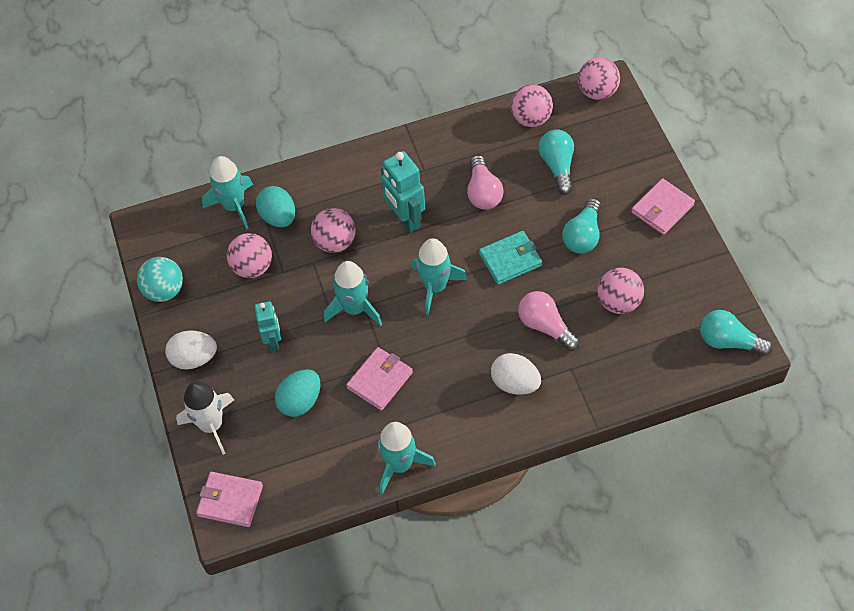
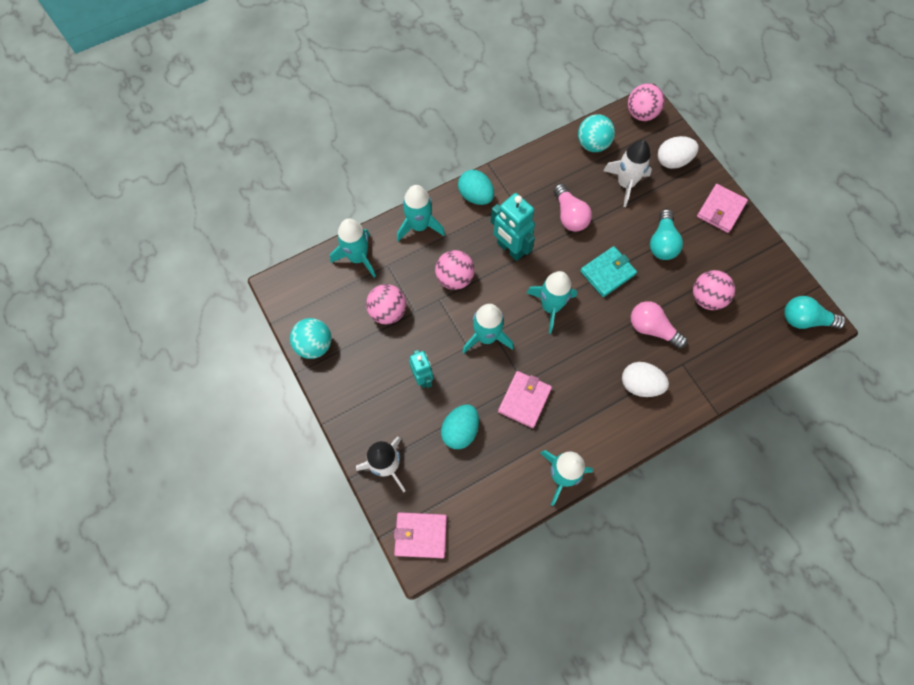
camera: 15 degrees left, 10 degrees up
(194, 358) = (356, 405): white egg -> white egg (673, 161)
(278, 217) = (399, 262): turquoise egg -> turquoise egg (475, 196)
(310, 182) = (419, 226): none -> turquoise rocket
(531, 118) = (592, 144): pink ball -> turquoise ball
(557, 166) = (625, 184): turquoise light bulb -> white rocket

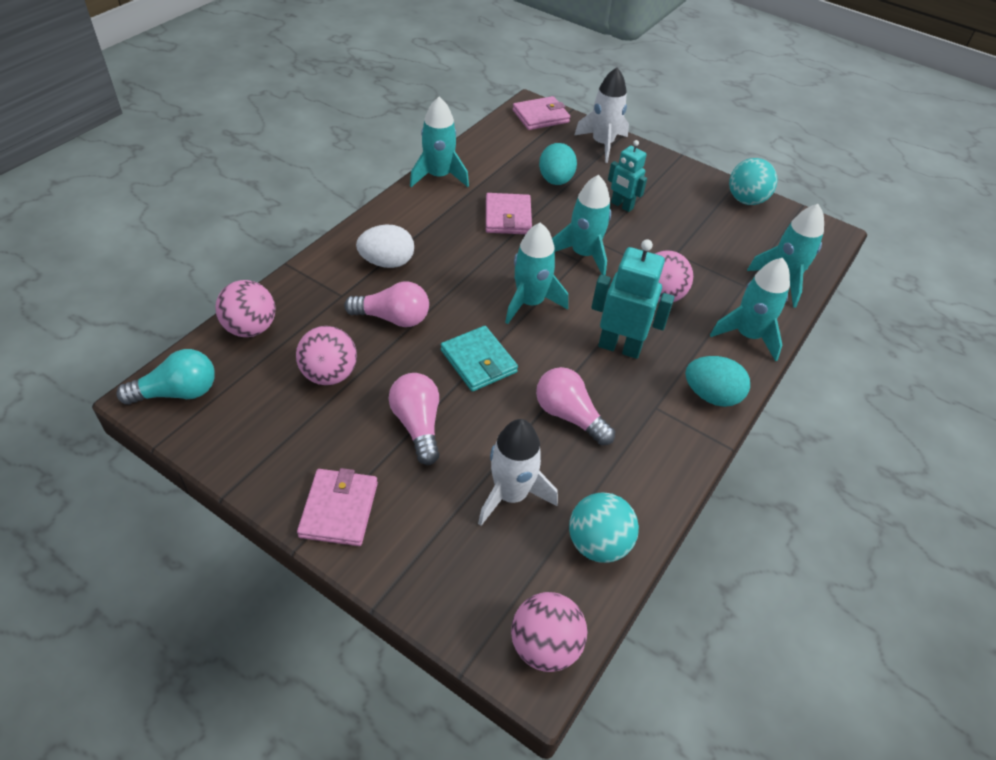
camera: 150 degrees right, 20 degrees down
(388, 312) = (703, 245): pink ball -> pink ball (250, 328)
(607, 273) = (478, 361): turquoise wallet -> turquoise wallet turned 60 degrees counterclockwise
(662, 243) = (417, 425): turquoise light bulb -> pink light bulb
(673, 161) = (449, 568): white egg -> none

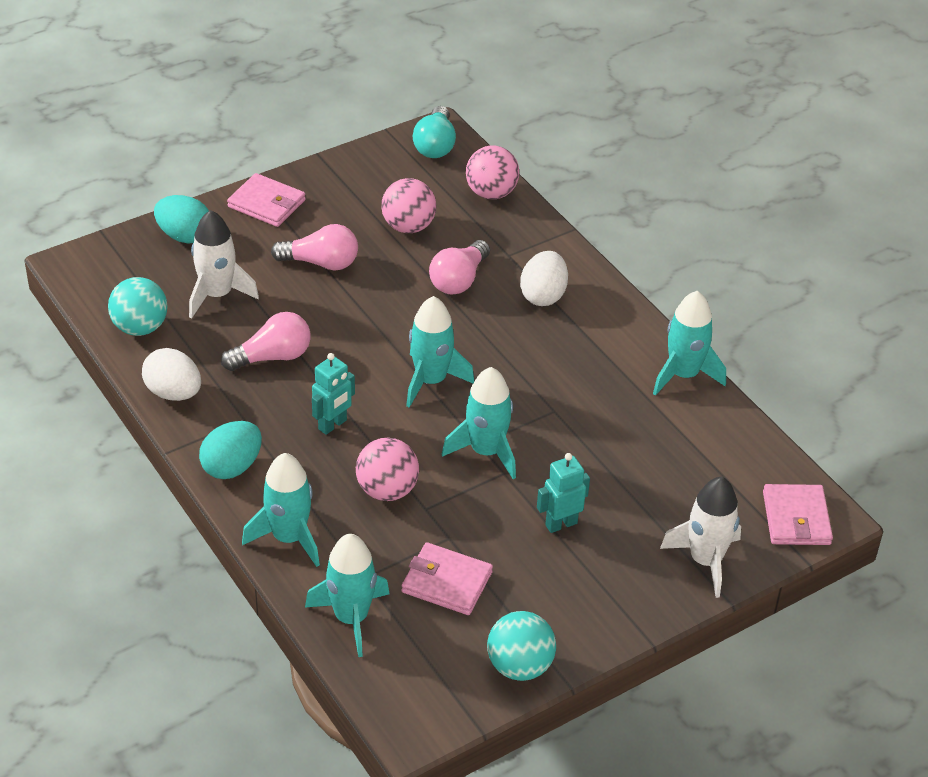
camera: 115 degrees right, 5 degrees down
(478, 361) = (372, 320): turquoise wallet -> none
(508, 217) = (581, 410): pink wallet -> pink wallet (446, 582)
(545, 646) = (86, 272): pink ball -> none
(555, 180) = (637, 479): turquoise egg -> turquoise egg (184, 236)
(619, 347) = (333, 425): turquoise robot -> turquoise robot, size x0.64
(663, 473) = (173, 393): none -> white egg

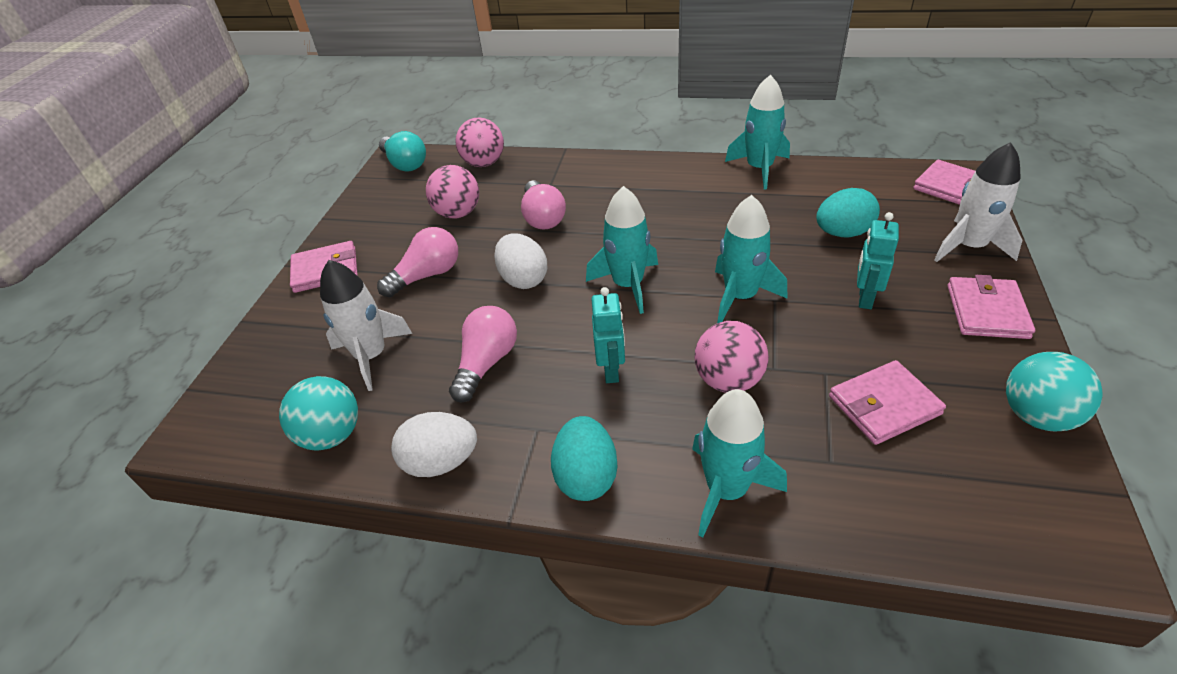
camera: 40 degrees left, 0 degrees up
(184, 236) = (281, 337): turquoise egg -> turquoise egg (843, 233)
(351, 618) = (884, 507): turquoise rocket -> none
(543, 295) = (609, 189): white egg -> white egg (523, 279)
(620, 601) = (986, 311): none -> pink wallet

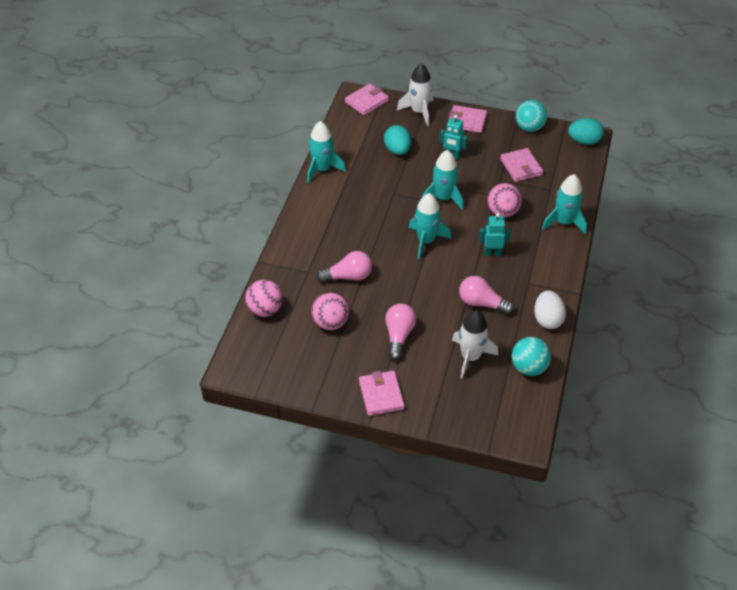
camera: 90 degrees left, 5 degrees up
(405, 164) = (247, 361): turquoise light bulb -> none
(427, 275) = (399, 336): pink light bulb -> pink light bulb turned 45 degrees clockwise
(523, 279) = (412, 287): white egg -> none
(586, 476) = (556, 266): turquoise egg -> turquoise egg (584, 141)

